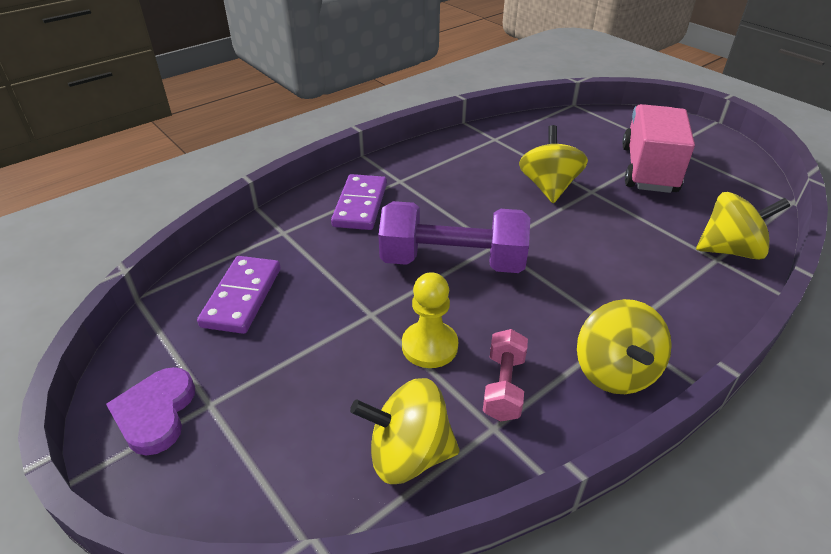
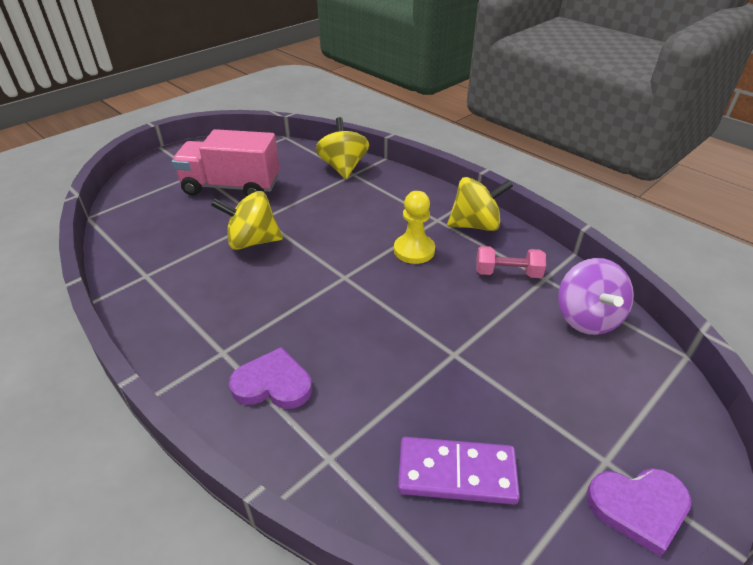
camera: 95 degrees left, 0 degrees up
(360, 205) = (273, 384): purple domino -> purple heart
(408, 454) = (587, 318): yellow spinning top -> purple spinning top
(429, 346) = (482, 312): yellow pawn -> yellow pawn (414, 250)
(452, 261) = (371, 302): purple dumbbell -> none

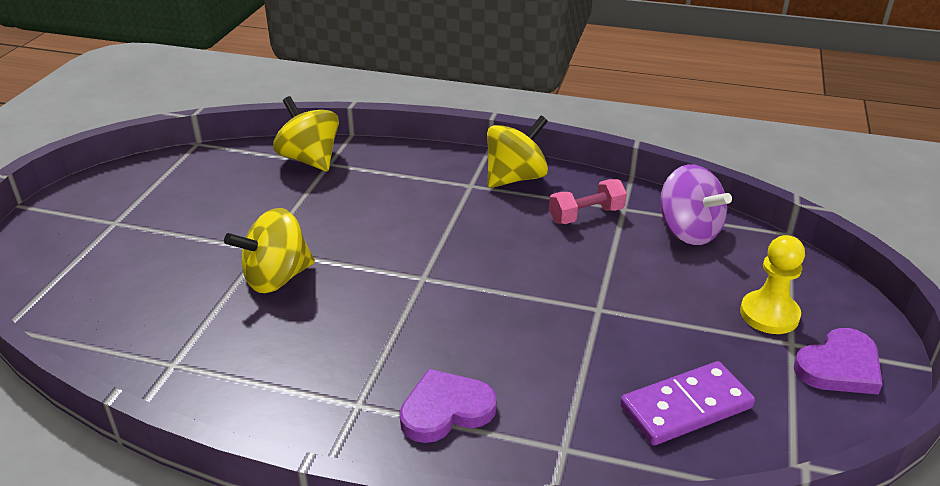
camera: 30 degrees left, 5 degrees down
(231, 187) = (183, 224): pink truck -> none
(414, 250) = (474, 224): yellow pawn -> yellow pawn (769, 314)

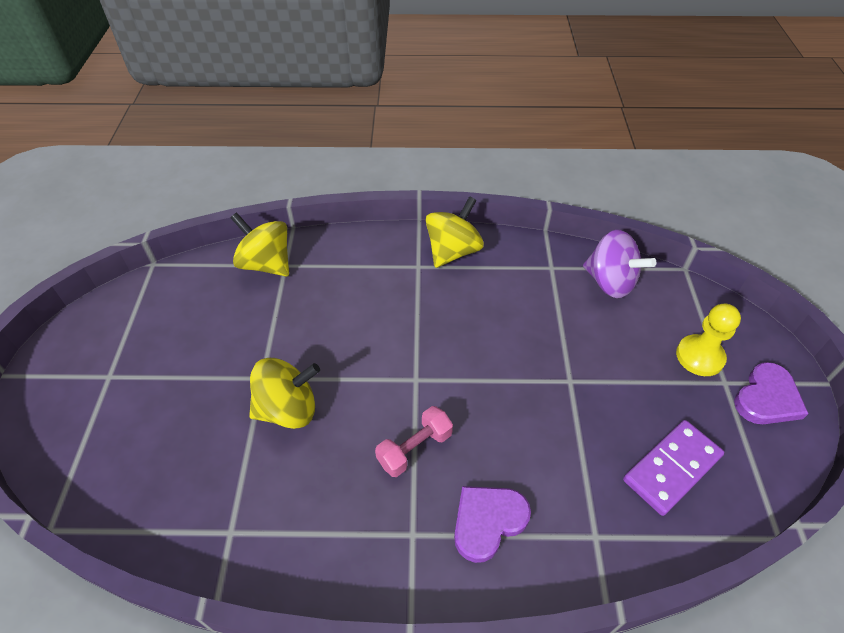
camera: 15 degrees left, 15 degrees up
(277, 278) = (288, 409): yellow spinning top -> yellow spinning top turned 150 degrees counterclockwise
(586, 215) = (524, 281): pink dumbbell -> pink dumbbell (414, 448)

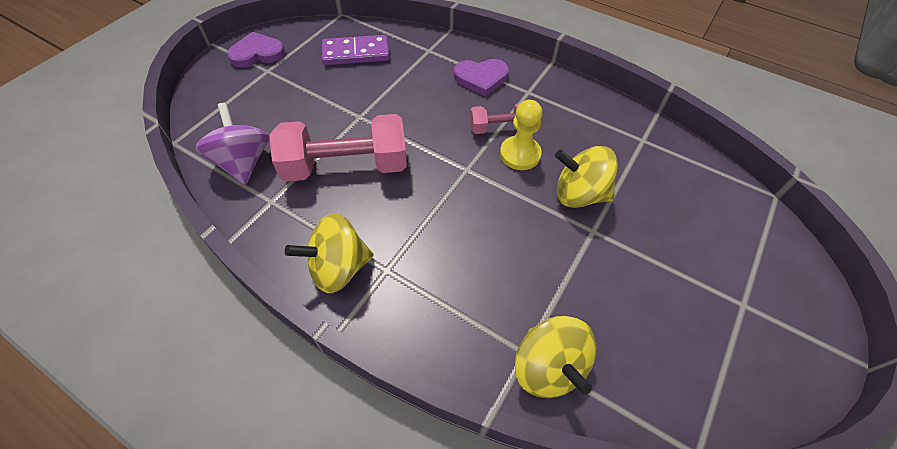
camera: 150 degrees left, 5 degrees up
(525, 322) = (346, 166): none -> pink dumbbell
(699, 356) = (260, 88): yellow pawn -> yellow pawn (520, 154)

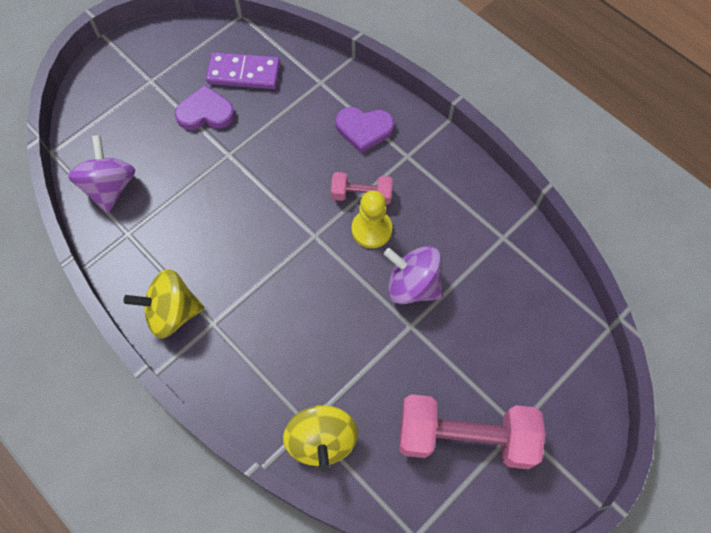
camera: 15 degrees right, 10 degrees up
(257, 53) = (145, 56): purple heart -> purple heart (205, 112)
(346, 166) = (202, 210): pink dumbbell -> pink dumbbell (465, 437)
(579, 194) = (412, 285): yellow spinning top -> purple spinning top

